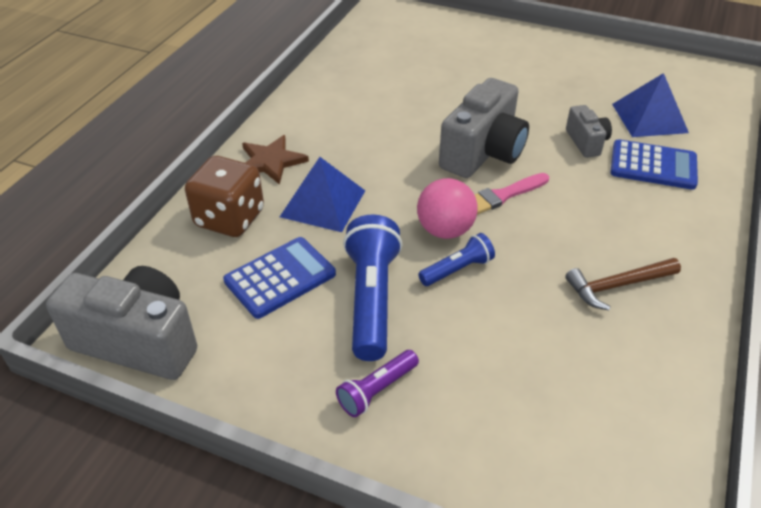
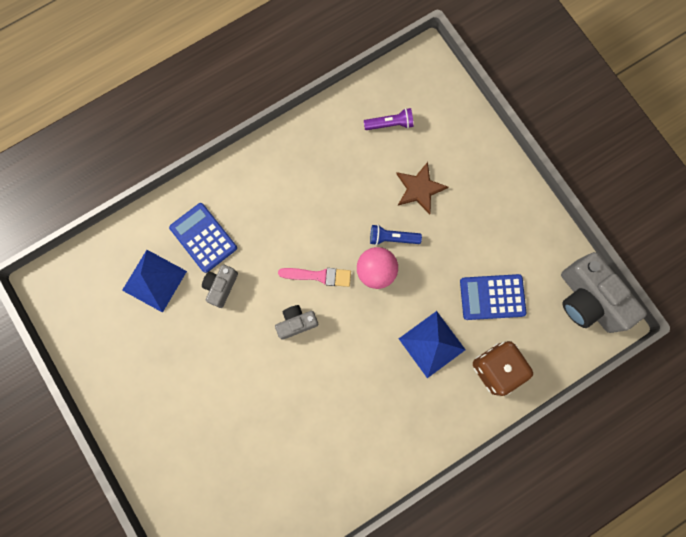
camera: 145 degrees left, 35 degrees up
(270, 161) = (441, 411): brown star -> brown star (419, 189)
(371, 299) = (452, 248): blue flashlight -> none
(377, 390) = (486, 193): purple flashlight -> purple flashlight (390, 124)
(483, 153) = (296, 323): grey camera -> grey camera, size x0.52
(617, 286) = (319, 172): brown hammer -> none

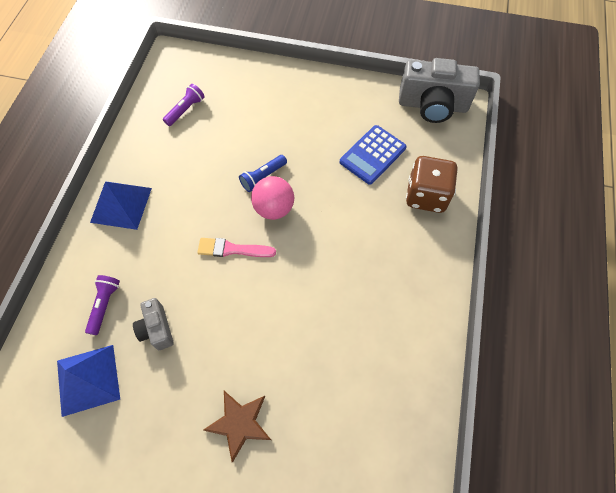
camera: 45 degrees left, 15 degrees down
(203, 238) = (104, 305): blue calculator -> purple flashlight
(296, 323) = (249, 298): grey camera -> none
(318, 276) = (232, 249): pink brush -> pink brush turned 135 degrees counterclockwise
(419, 189) = (249, 132): brown star -> brown star (239, 423)
(431, 344) = (366, 220): blue pyramid -> blue pyramid (121, 205)

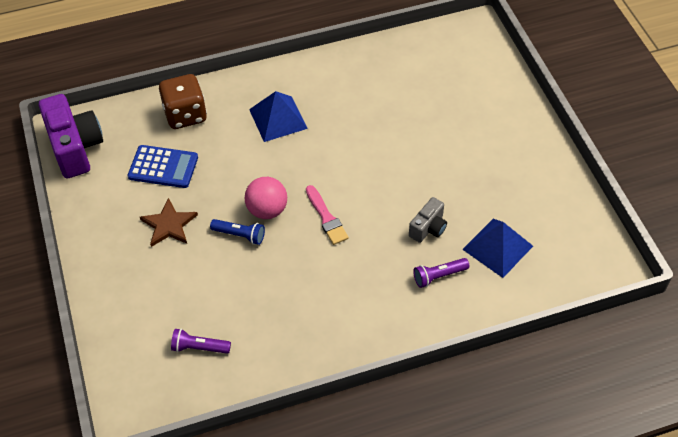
camera: 120 degrees left, 10 degrees down
(121, 205) = (344, 329): blue pyramid -> blue pyramid (278, 119)
(239, 423) = (450, 142): brown star -> brown star (169, 225)
(432, 105) = (75, 148): grey camera -> purple camera

